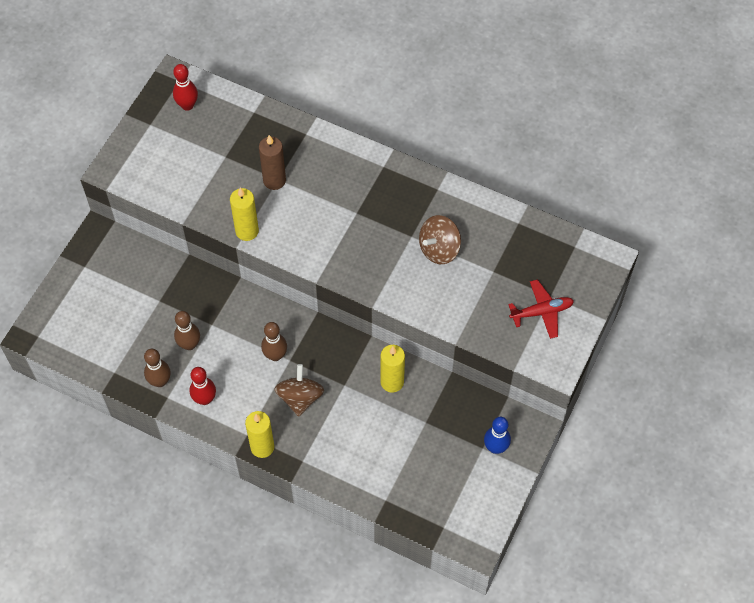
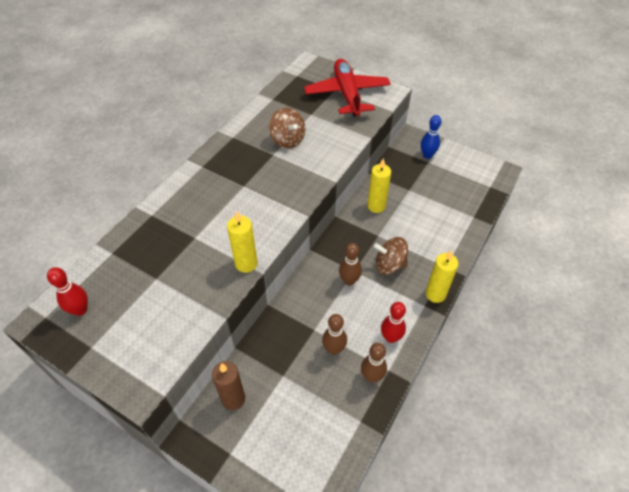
camera: 85 degrees left, 10 degrees down
(274, 180) = (195, 240): brown candle -> brown candle (233, 399)
(541, 312) = (347, 94): red plane -> red plane, size x1.82

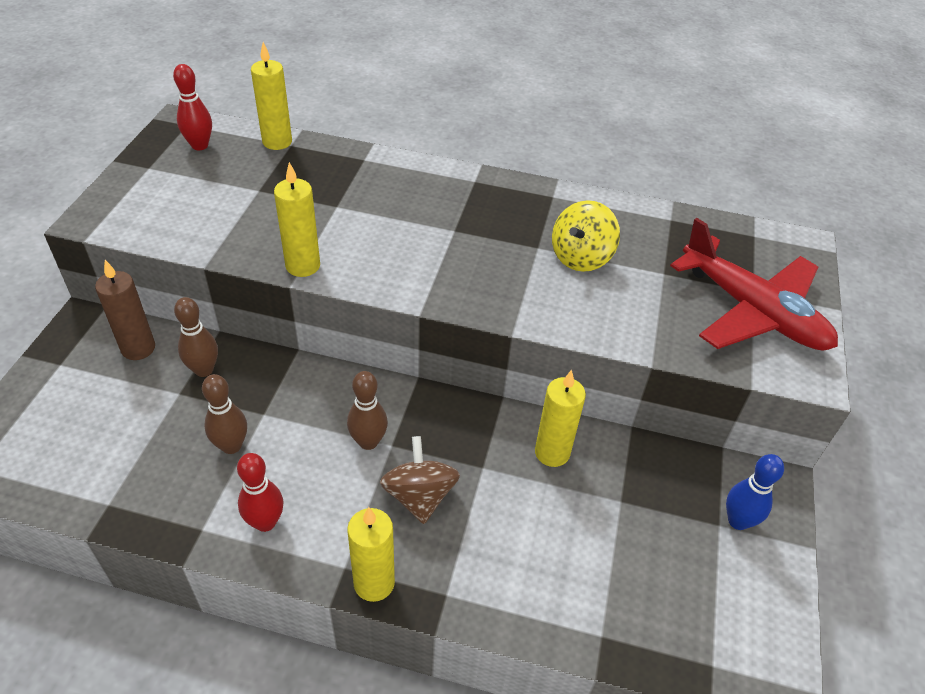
camera: 70 degrees right, 5 degrees down
(104, 260) = (277, 142): none -> yellow candle
(287, 140) = (581, 257): brown spinning top -> yellow spinning top
(347, 94) = (752, 311): red plane -> red plane turned 75 degrees clockwise
(372, 376) = (187, 506): brown bowling pin -> brown bowling pin (204, 370)

